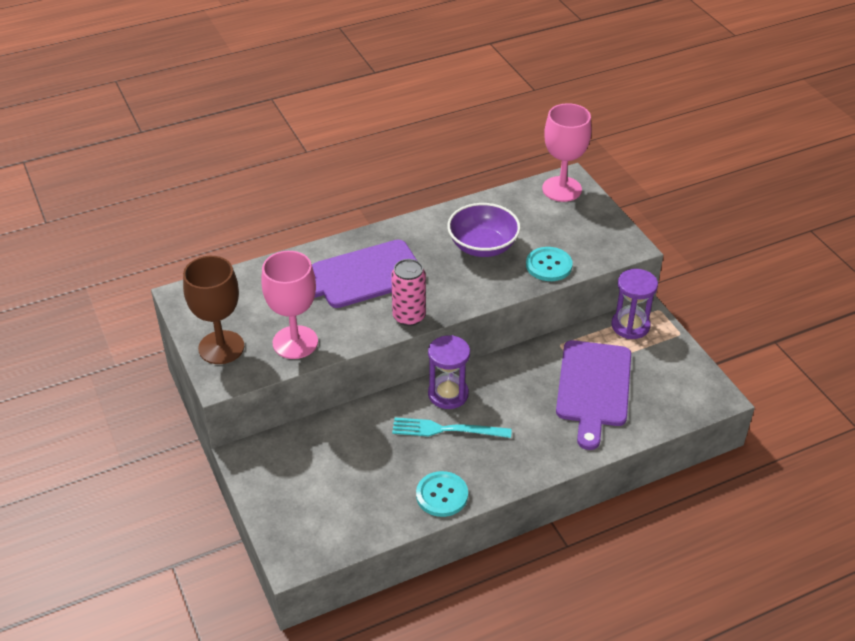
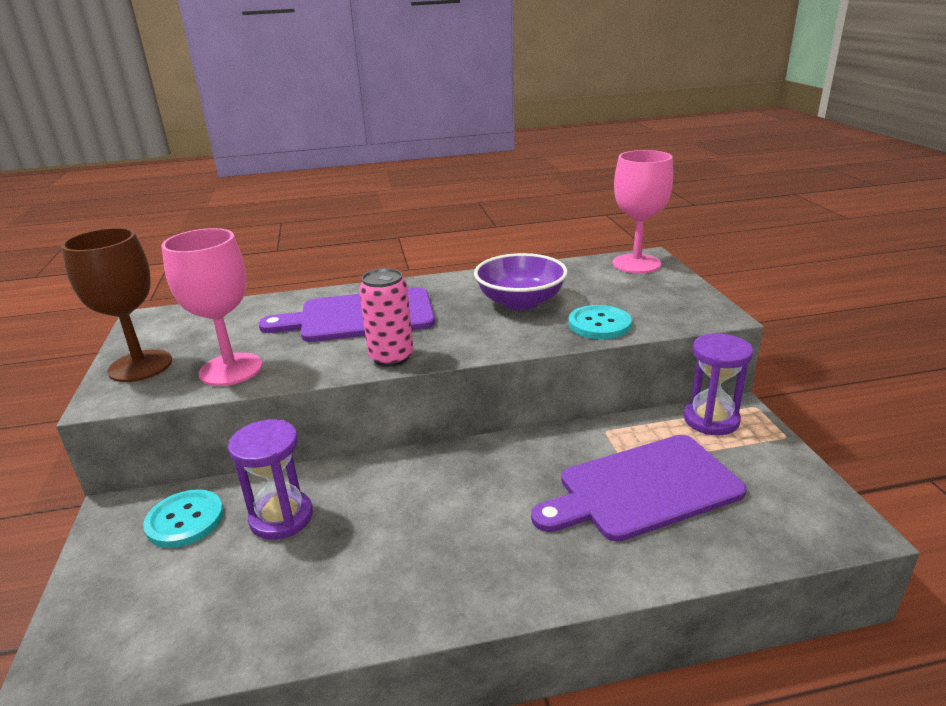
camera: 15 degrees right, 15 degrees down
(442, 495) = (349, 614): turquoise button -> turquoise button (185, 520)
(446, 430) = (404, 516): turquoise fork -> none
(448, 394) = (428, 471): purple hourglass -> purple hourglass (281, 517)
(593, 387) = (643, 488): purple cutting board -> purple cutting board turned 45 degrees clockwise

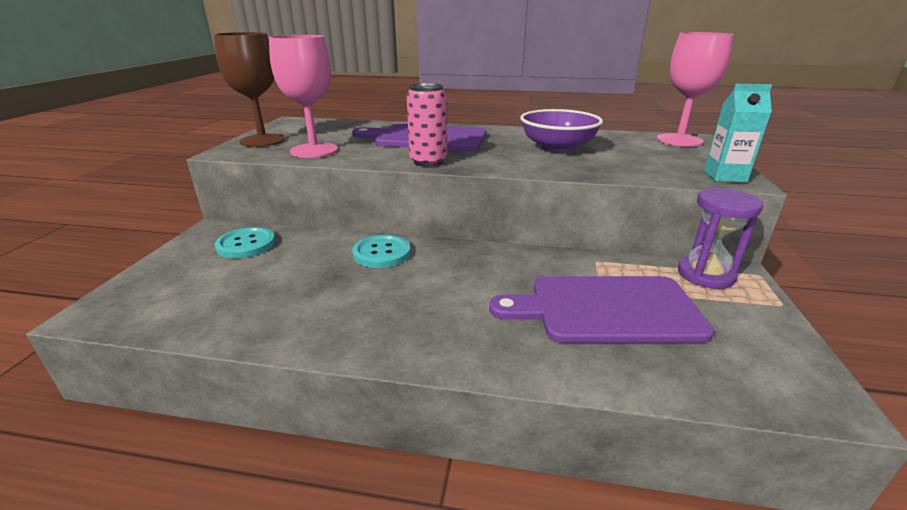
camera: 20 degrees right, 0 degrees up
(281, 517) = (306, 258): purple hourglass -> none
(599, 324) = (617, 169): turquoise button -> turquoise button (382, 253)
(702, 312) = (724, 176): none -> turquoise carton

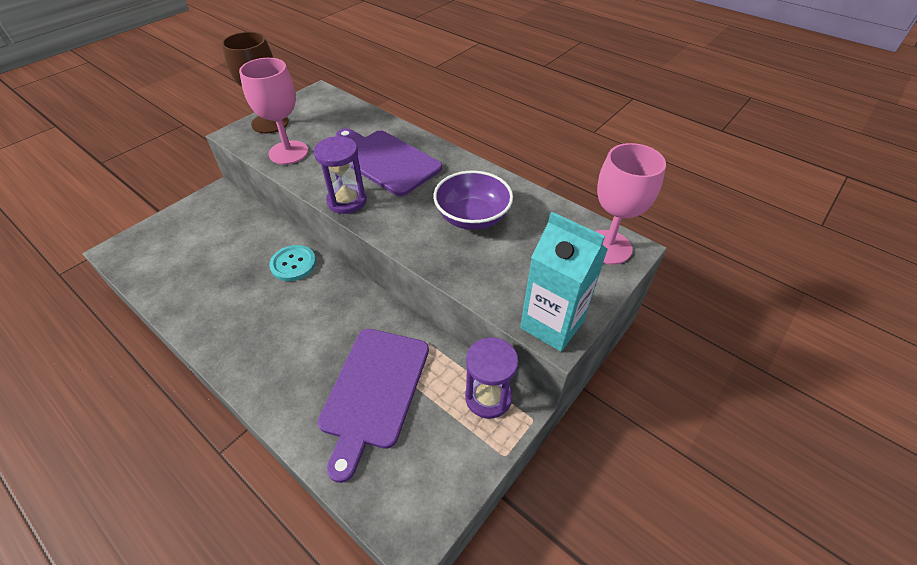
camera: 30 degrees right, 20 degrees up
(246, 244) = (225, 218): turquoise button -> none
(428, 161) = (347, 201): pink can -> purple hourglass
(606, 309) = (374, 391): purple cutting board -> purple cutting board turned 105 degrees counterclockwise
(724, 176) = (552, 324): turquoise carton -> turquoise carton, size x1.56

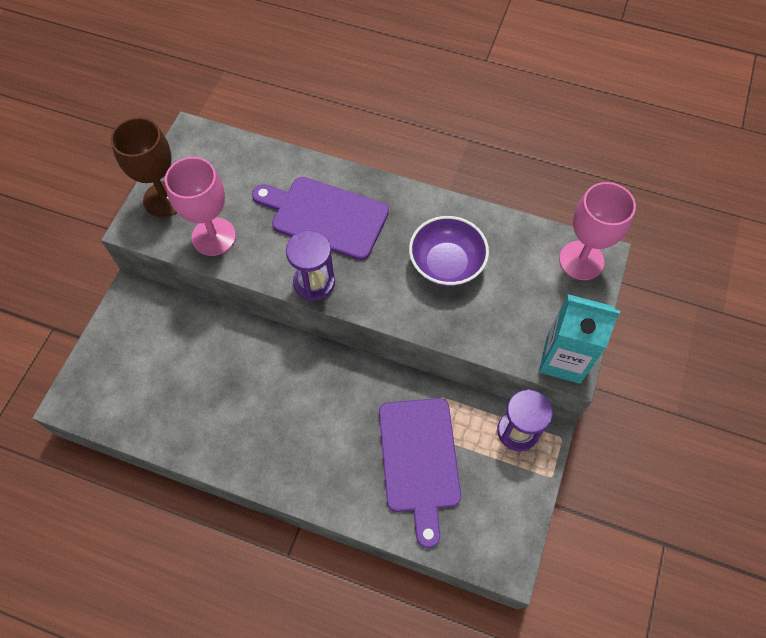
camera: 20 degrees left, 15 degrees up
(293, 264) = (270, 356): turquoise button -> none

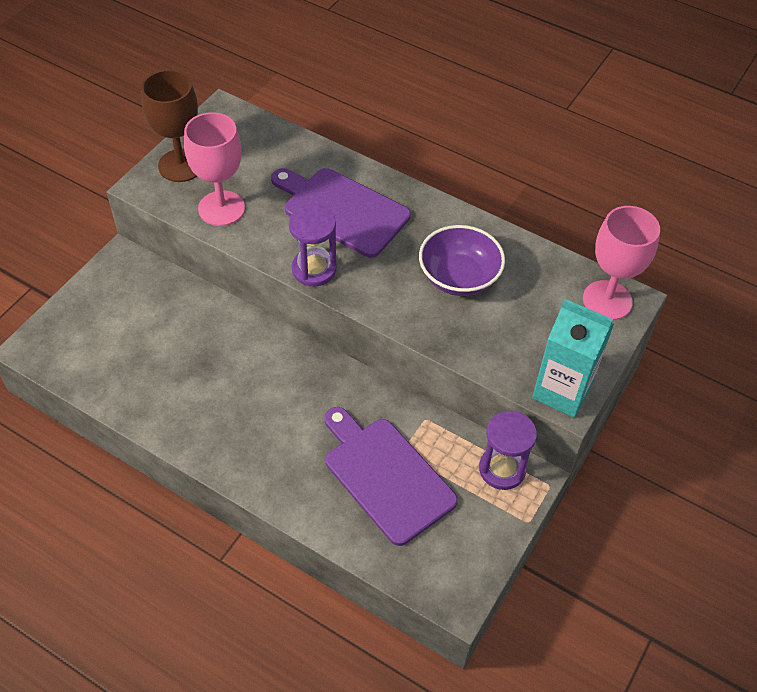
camera: 10 degrees right, 10 degrees down
(419, 460) = (386, 476): purple cutting board -> purple cutting board turned 135 degrees clockwise

